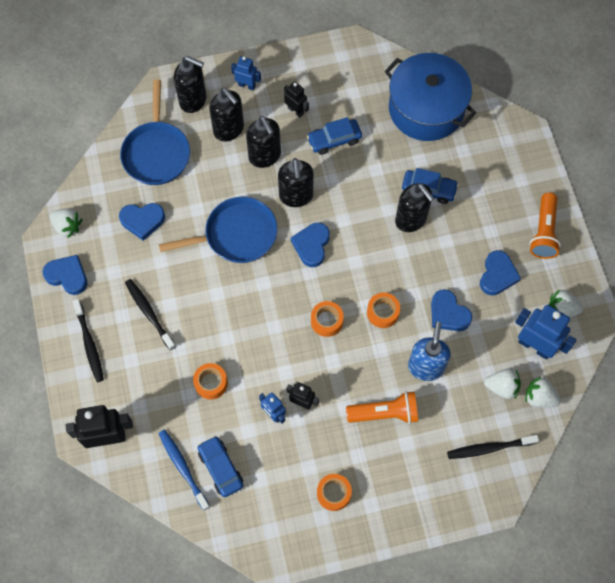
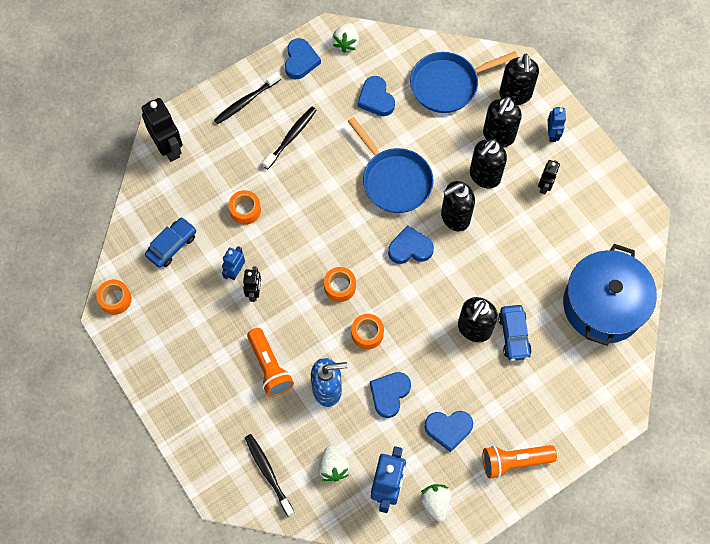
camera: 70 degrees right, 0 degrees up
(183, 468) = (162, 215): blue toothbrush -> none
(333, 493) = (180, 347): orange tape -> orange tape (115, 299)
(334, 140) = (529, 231): blue car -> none
(539, 397) = (335, 506): white strawberry -> none

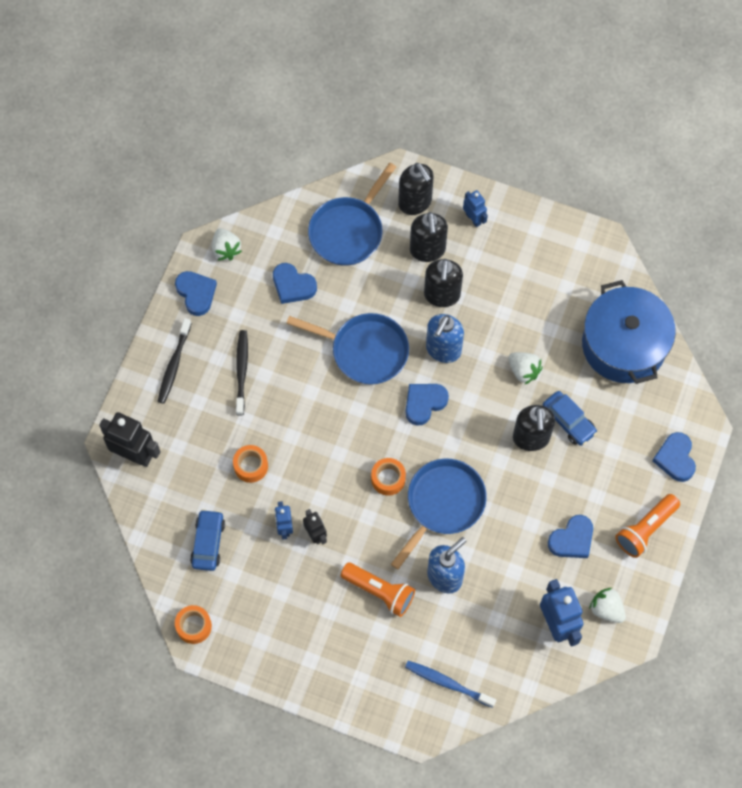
camera: 35 degrees left, 0 degrees up
(268, 473) = (447, 683): black toothbrush -> blue toothbrush
(333, 467) = (499, 639): white strawberry -> white strawberry (523, 371)
(367, 333) = (443, 504): orange tape -> blue pan
(389, 394) = (500, 544): blue heart -> blue heart (675, 458)
(454, 217) = (443, 350): black soap dispenser -> blue soap dispenser
(545, 186) = (501, 270): black robot -> none

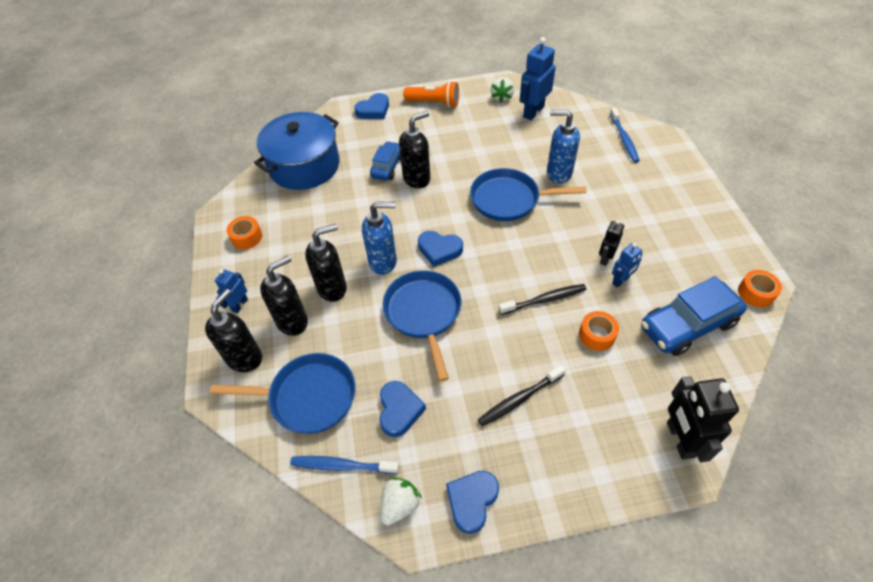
camera: 120 degrees left, 15 degrees down
(174, 365) = (564, 467): black toothbrush -> black toothbrush (544, 300)
(208, 543) = (687, 325): blue car -> blue car, size x1.64
(278, 228) = (342, 465): none -> blue toothbrush
(379, 591) = (605, 200): orange flashlight -> none
(388, 479) = (520, 239): orange tape -> orange tape (246, 237)
(523, 371) = (365, 207): white strawberry -> none
(572, 539) = (472, 129): blue heart -> none

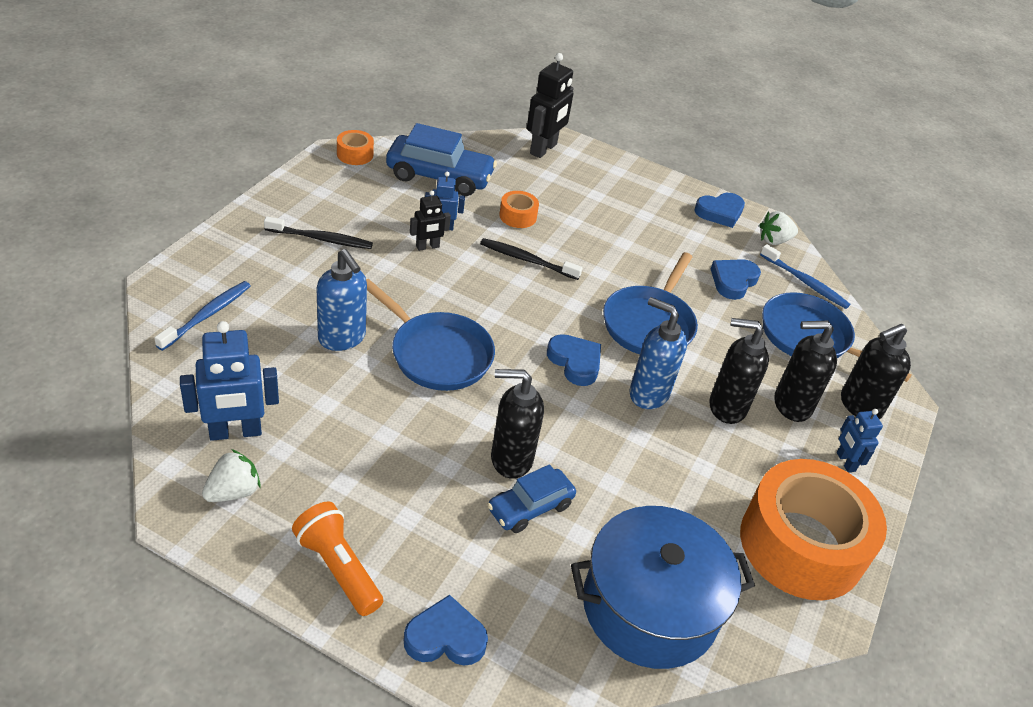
camera: 150 degrees left, 10 degrees down
(240, 305) = (845, 462): blue robot -> blue robot turned 105 degrees clockwise
(246, 237) = (801, 545): orange tape -> orange tape, size x2.49
(519, 399) = (629, 228): black toothbrush -> black toothbrush (321, 239)

